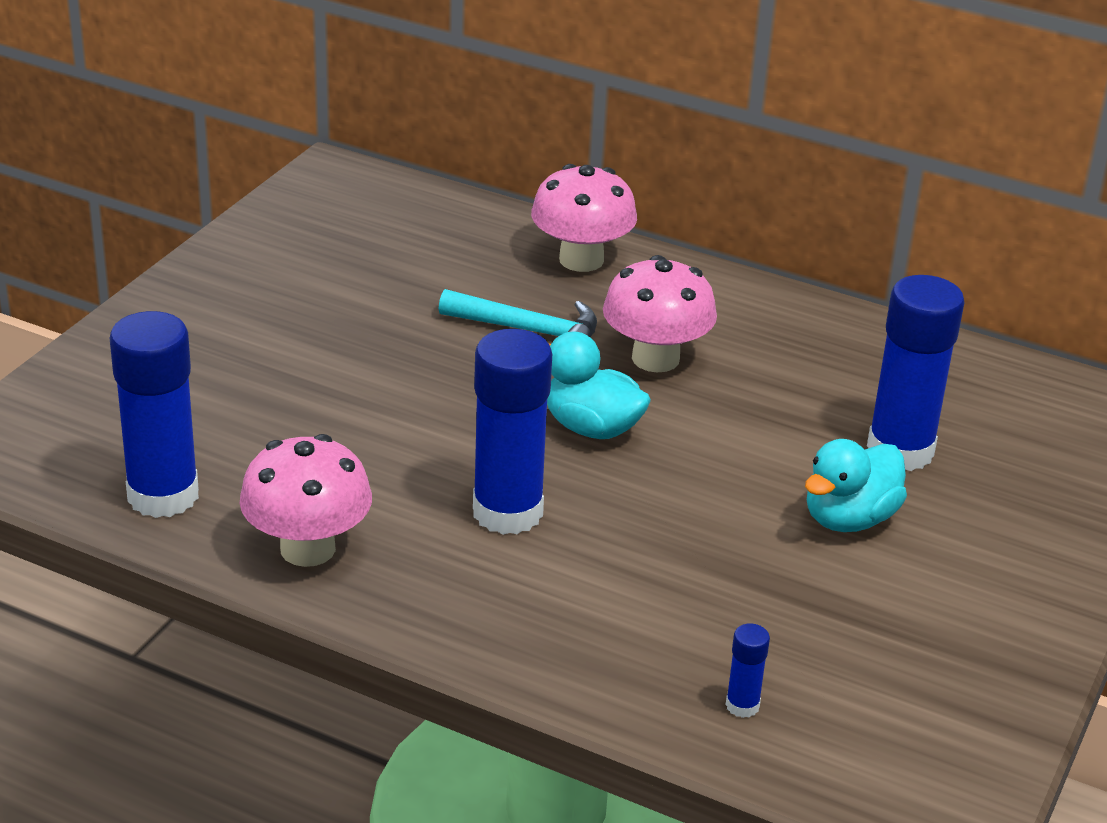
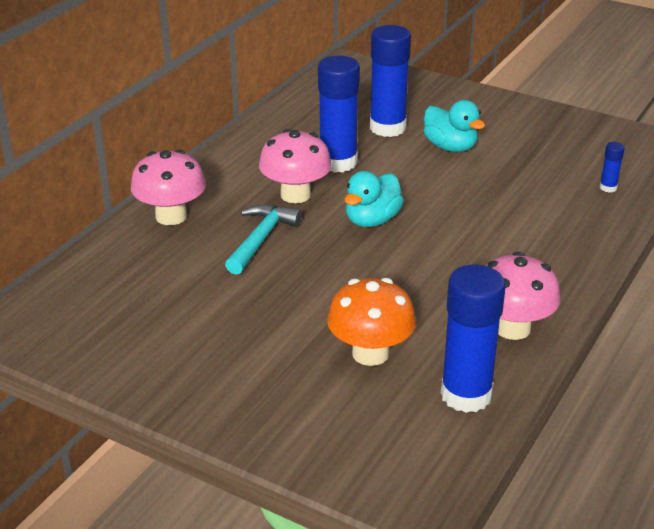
camera: 85 degrees left, 0 degrees up
(260, 420) = (370, 353): none -> orange mushroom
(507, 512) = (462, 252): blue glue stick -> blue glue stick (338, 162)

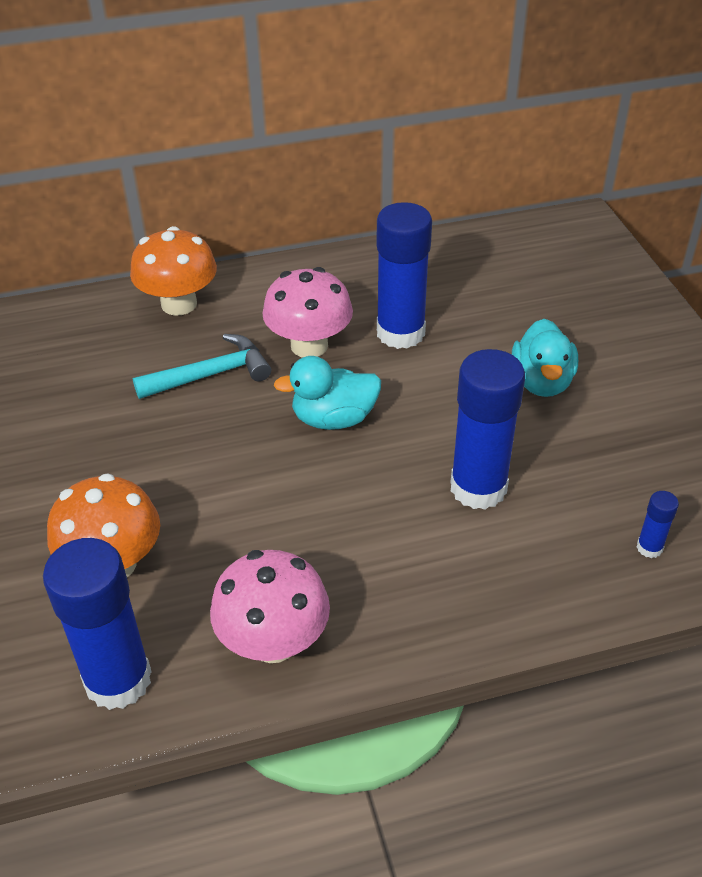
camera: 45 degrees right, 10 degrees up
(171, 216) = (179, 304): pink mushroom -> orange mushroom
(387, 128) = (510, 320): blue glue stick -> blue glue stick (478, 488)

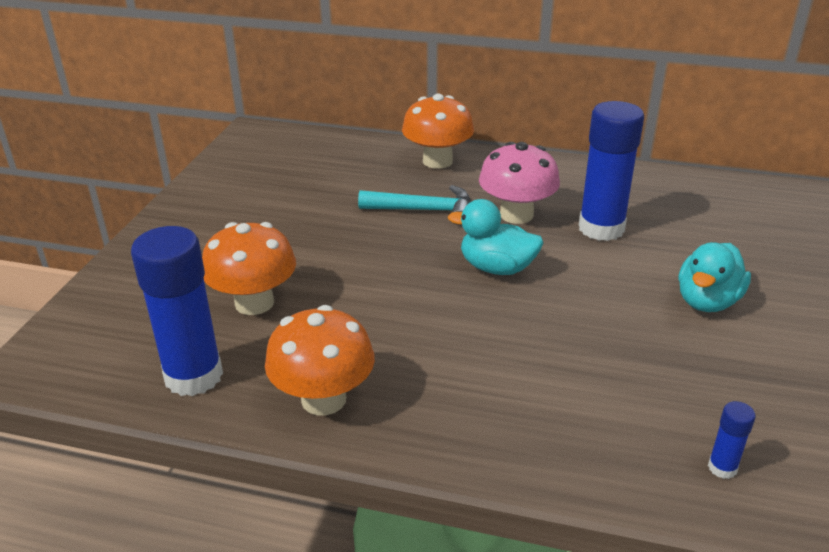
camera: 30 degrees right, 10 degrees down
(273, 642) = (323, 399): pink mushroom -> orange mushroom
(478, 488) = (584, 358): blue glue stick -> none

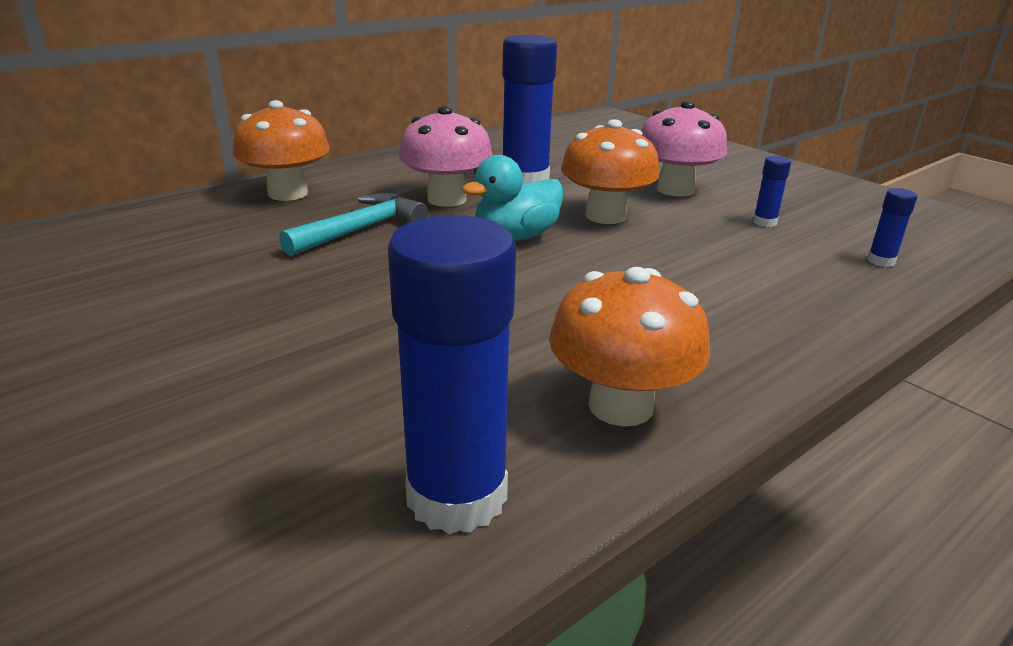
camera: 55 degrees left, 5 degrees down
(254, 303) = (360, 387): orange mushroom -> orange mushroom (605, 216)
(707, 301) = (675, 189): turquoise duck -> pink mushroom
(709, 373) = (764, 222): none -> blue glue stick

